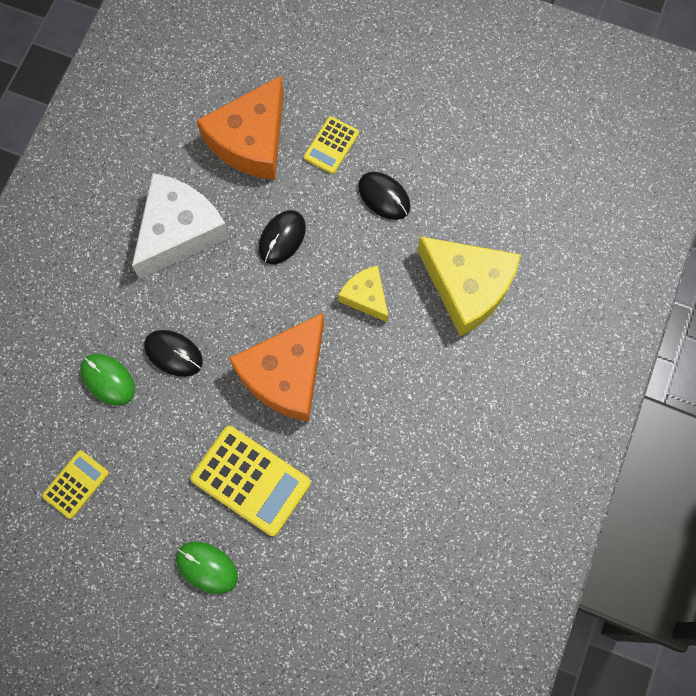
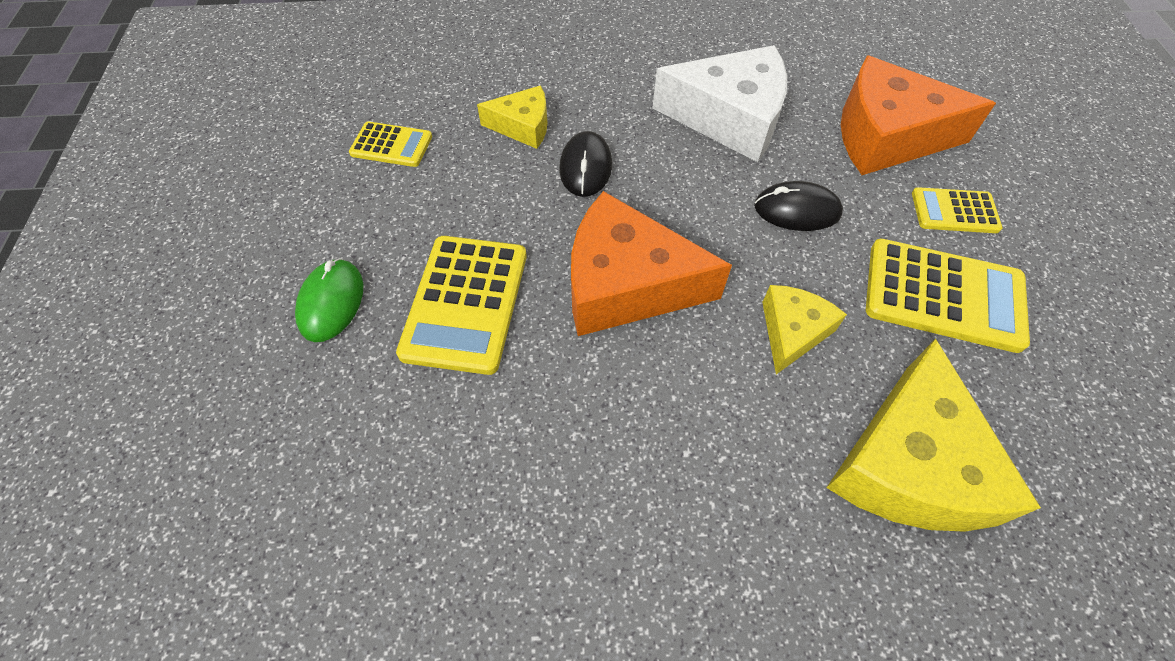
camera: 65 degrees right, 15 degrees down
(108, 380) = (523, 126): green mouse -> yellow cheese
(384, 197) = (943, 295): black mouse -> yellow calculator

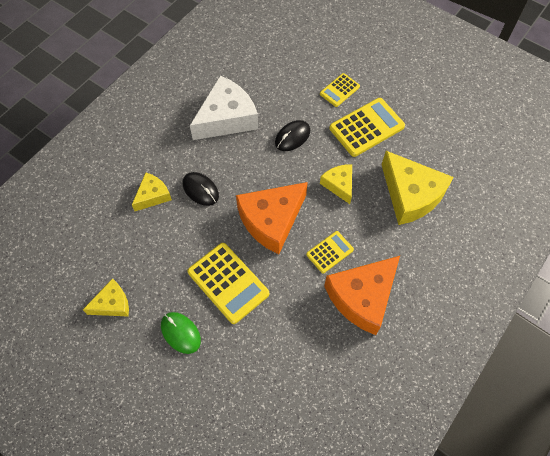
camera: 50 degrees left, 5 degrees up
(319, 195) = (112, 303): none -> yellow cheese
(391, 145) = (110, 255): yellow calculator -> yellow calculator (329, 252)
(886, 136) = (288, 76): orange cheese -> orange cheese (362, 297)

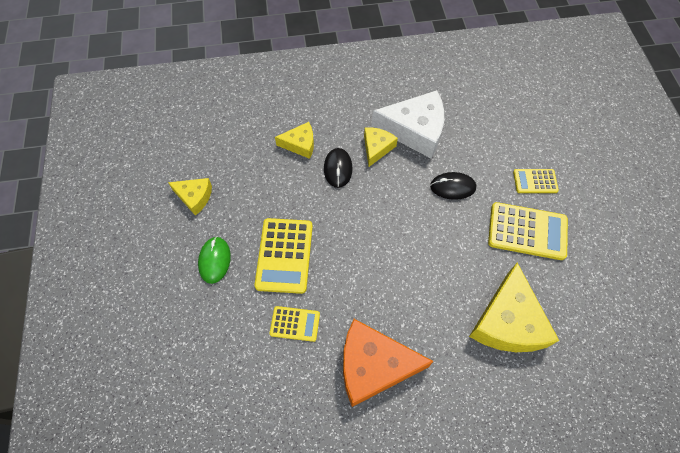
camera: 45 degrees right, 0 degrees up
(271, 220) = (366, 238): orange cheese -> none
(329, 252) = (385, 304): yellow calculator -> yellow calculator (295, 324)
(339, 185) = (451, 258): yellow cheese -> yellow cheese (376, 148)

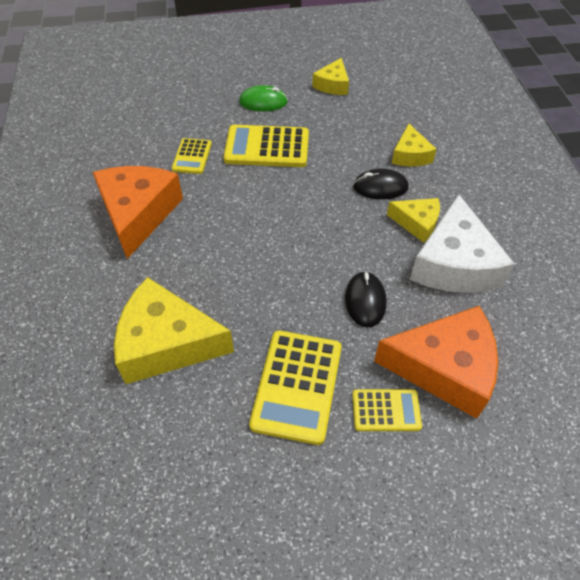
camera: 90 degrees right, 10 degrees down
(499, 147) = (444, 368): none -> orange cheese
(535, 181) = (386, 410): yellow calculator -> yellow calculator turned 90 degrees clockwise

